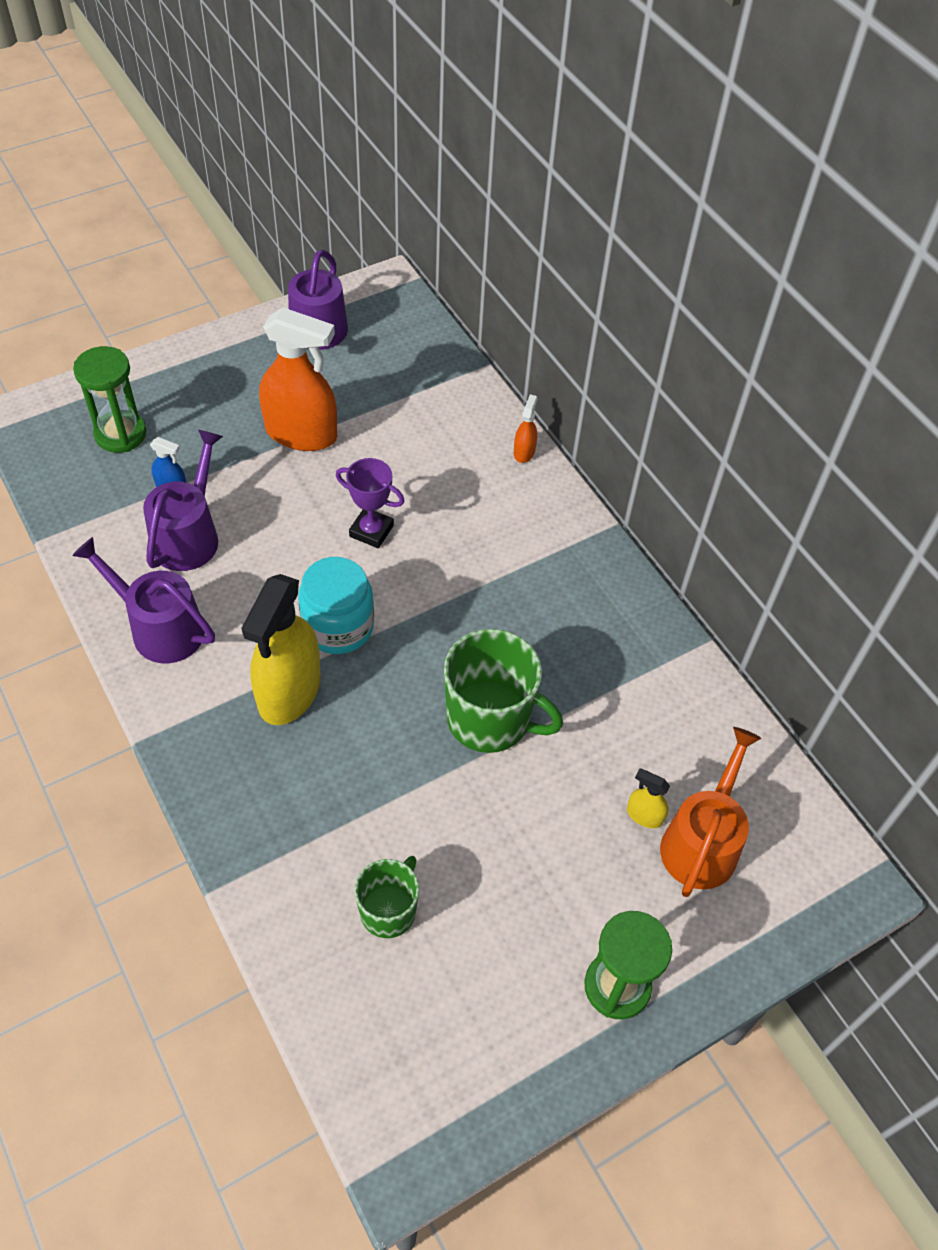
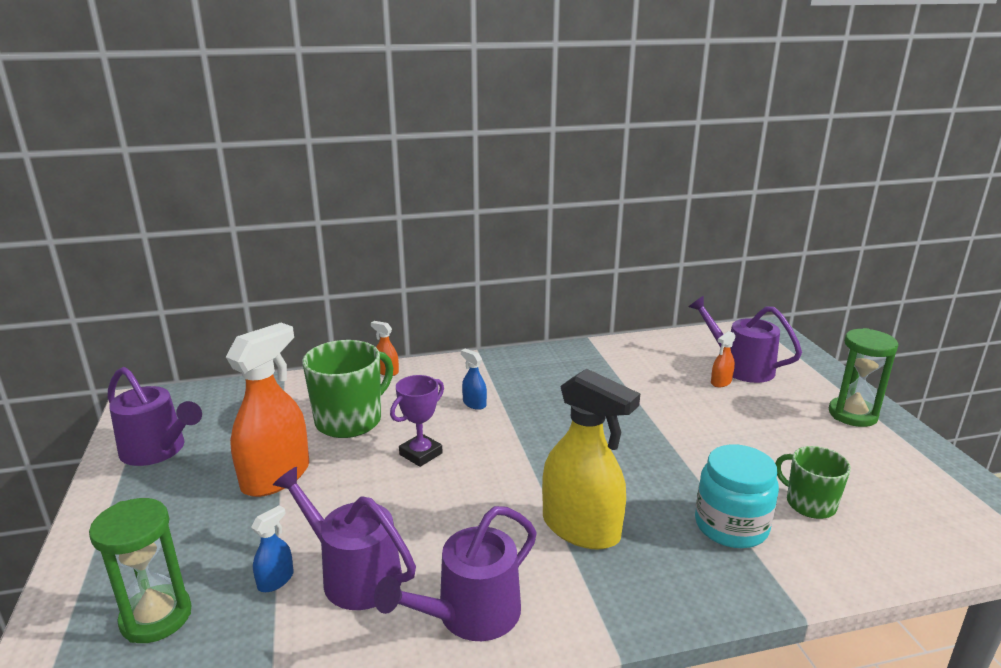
camera: 70 degrees left, 30 degrees down
(338, 626) = (517, 488): turquoise jar -> turquoise jar (731, 526)
(484, 552) = (474, 403): none -> blue spray bottle
(490, 719) = (633, 427): green mug -> green mug (350, 420)
(644, 815) = (721, 382): yellow spray bottle -> orange spray bottle
(702, 842) = (741, 367): orange watering can -> purple watering can

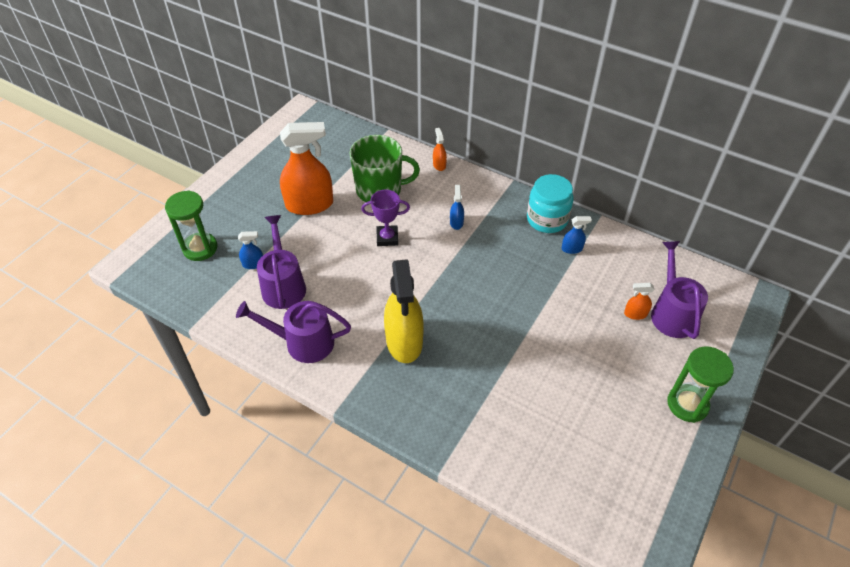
camera: 45 degrees right, 25 degrees up
(158, 450) = (279, 151): purple watering can -> none
(604, 368) = (572, 249): none -> blue spray bottle
(731, 526) = (480, 402): turquoise jar -> turquoise jar (547, 219)
(809, 504) = (545, 428): green mug -> none

